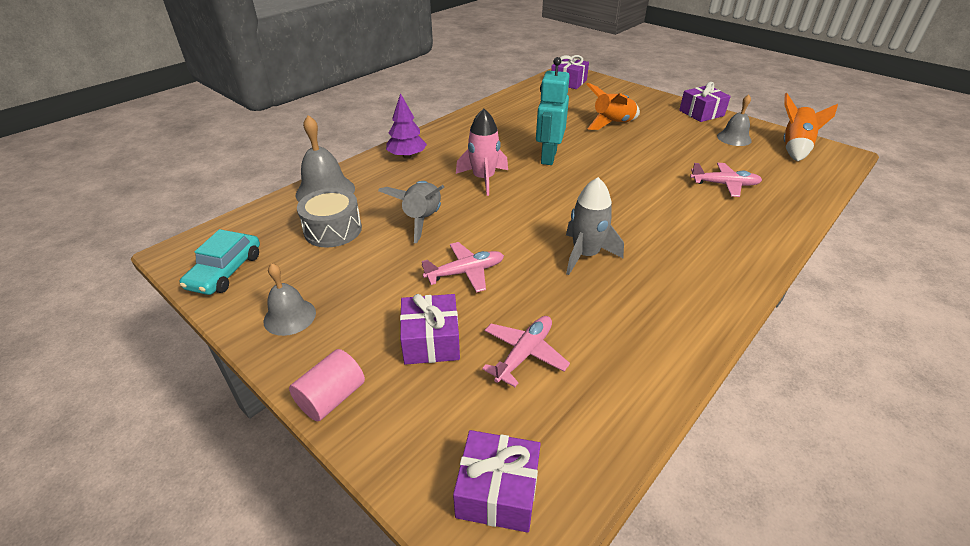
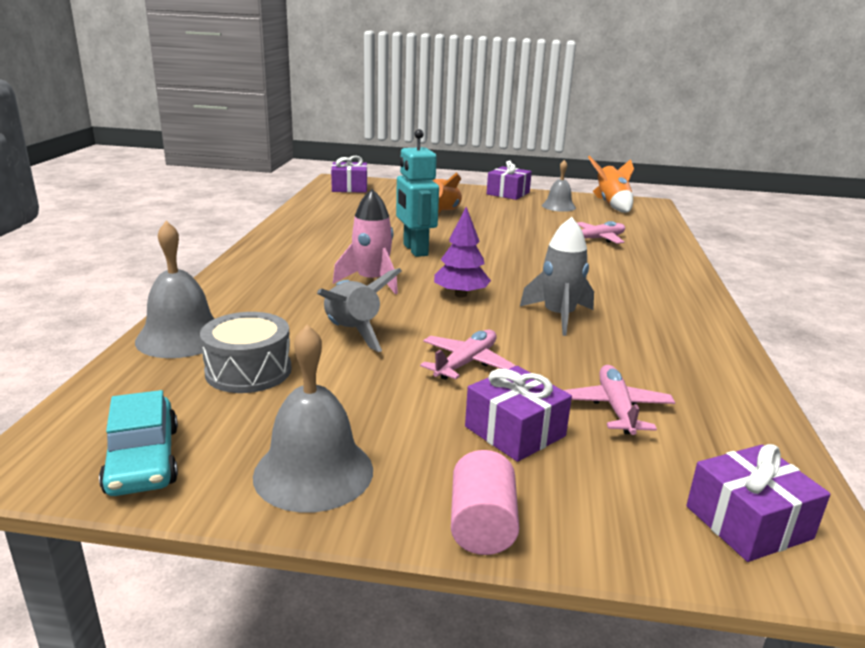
camera: 35 degrees left, 15 degrees down
(290, 316) = (313, 472): grey bell -> grey bell, size x1.53
(407, 156) = (249, 280): purple tree -> purple tree (461, 295)

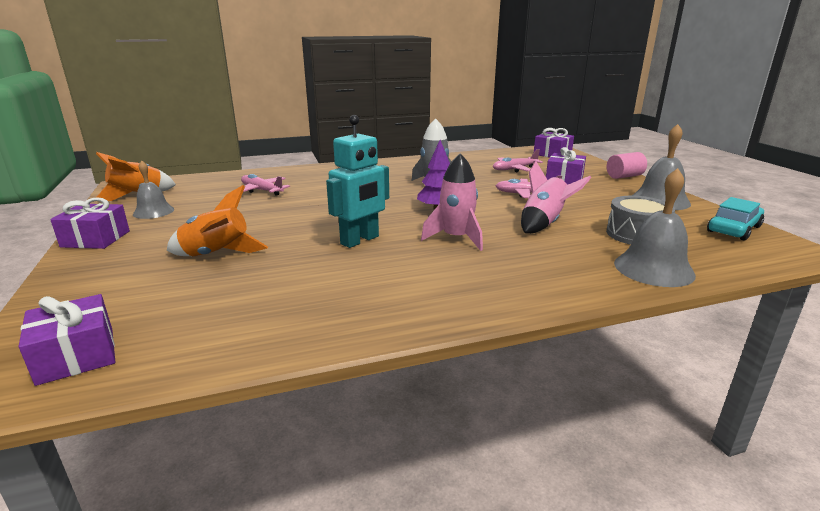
camera: 115 degrees left, 0 degrees up
(352, 332) = (544, 223): grey rocket -> pink rocket

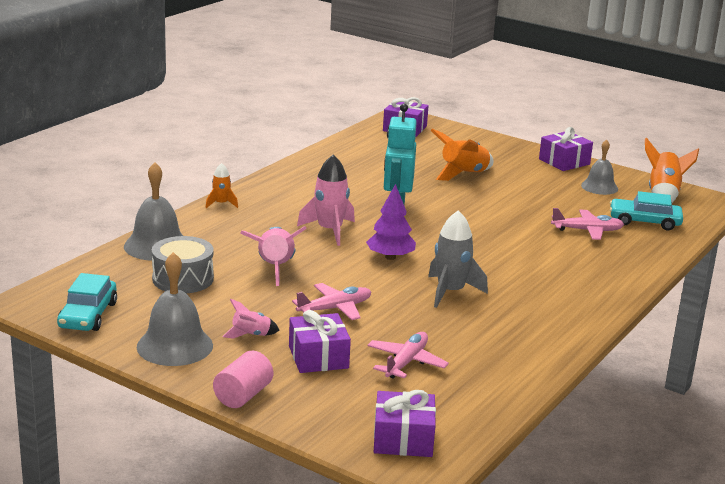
camera: 140 degrees right, 0 degrees up
(210, 186) = (644, 221): none -> turquoise car
(542, 299) = (221, 204): none -> orange rocket
(600, 194) = (251, 335): none -> pink rocket

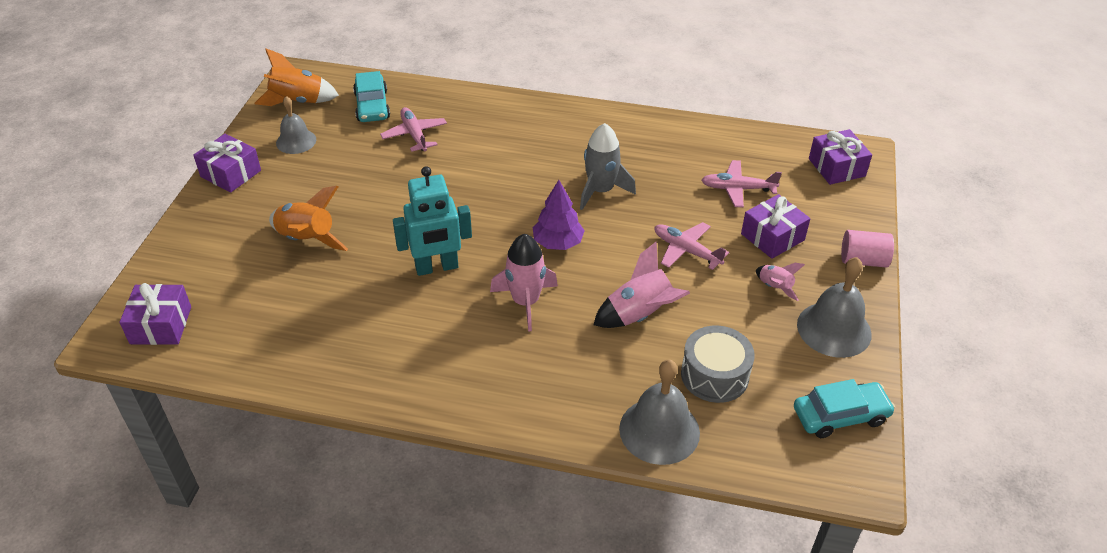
camera: 110 degrees left, 20 degrees up
(221, 204) = (511, 419): orange rocket -> none

